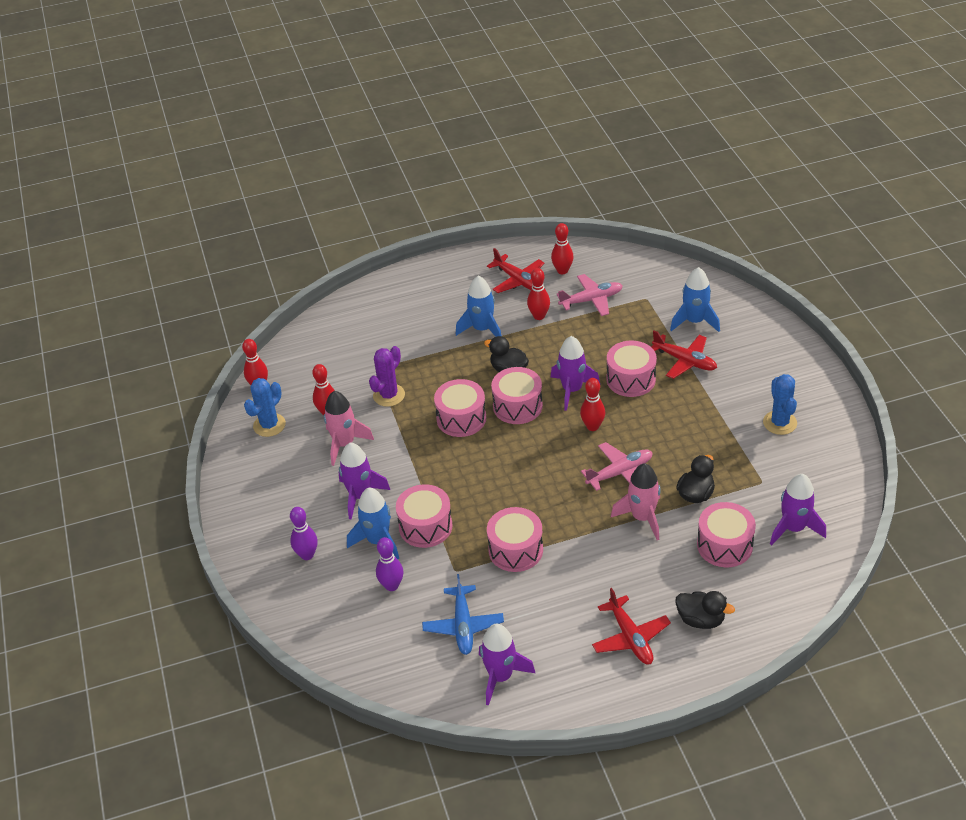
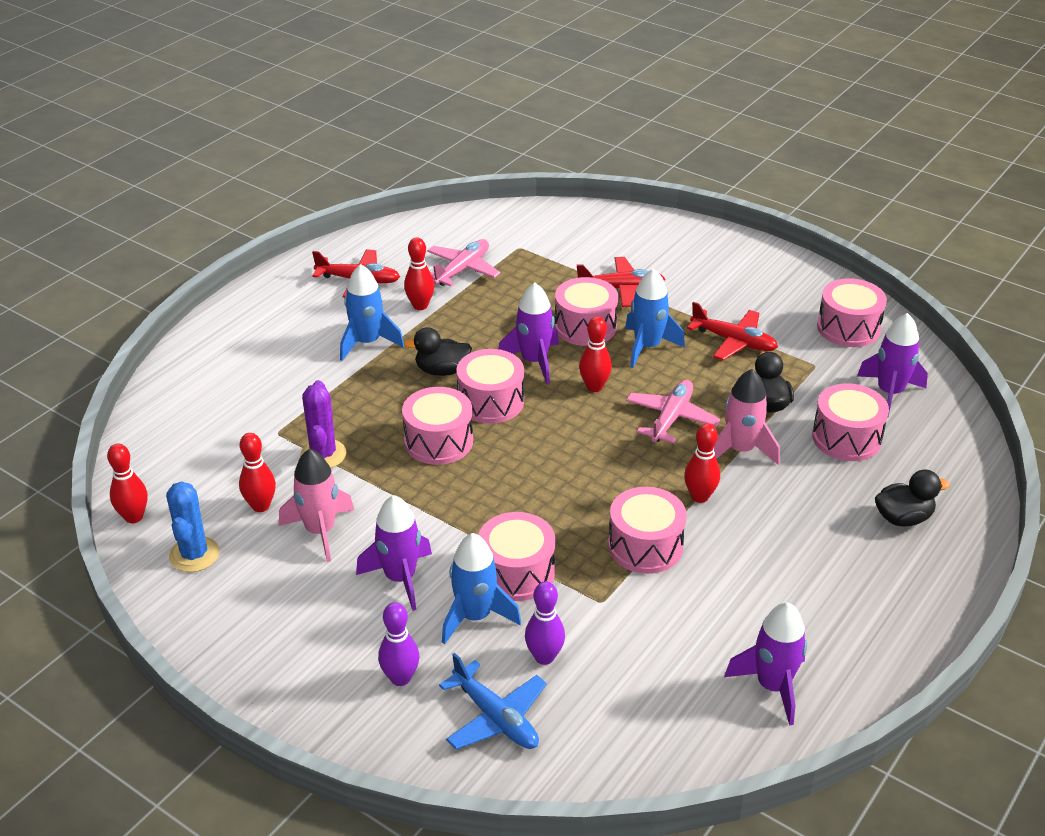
camera: 40 degrees left, 5 degrees down
(463, 626) = (673, 655): blue plane -> blue plane (496, 718)
(562, 271) = (400, 254): red bowling pin -> red bowling pin (699, 496)
(630, 637) = (858, 571): red plane -> red plane (734, 341)
(694, 321) = (591, 250): blue rocket -> blue rocket (647, 347)
(780, 423) = (772, 306): blue cactus -> none
(819, 465) = (848, 328): none -> pink drum

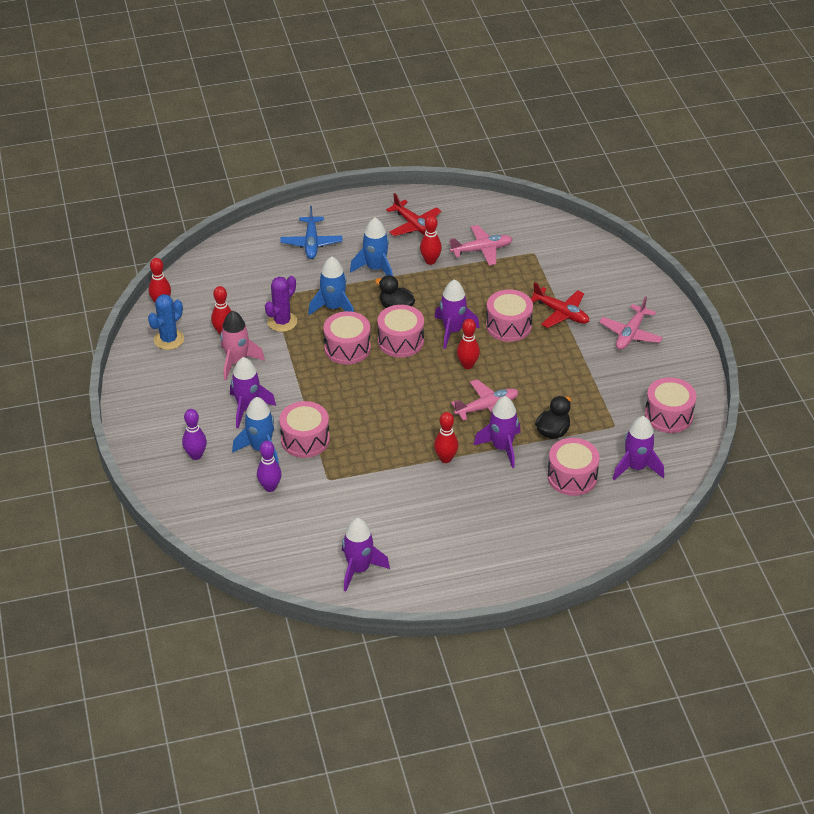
camera: 40 degrees right, 5 degrees up
(496, 718) = (216, 499): blue plane -> blue plane (311, 243)
(645, 546) = (384, 466): pink drum -> none
(647, 347) = (529, 358): blue rocket -> blue rocket (333, 308)
(711, 274) = (630, 334): none -> pink plane
(734, 341) = (585, 384): red plane -> none
(740, 450) = (502, 448): pink rocket -> purple rocket
(903, 518) = (541, 537): black duck -> none

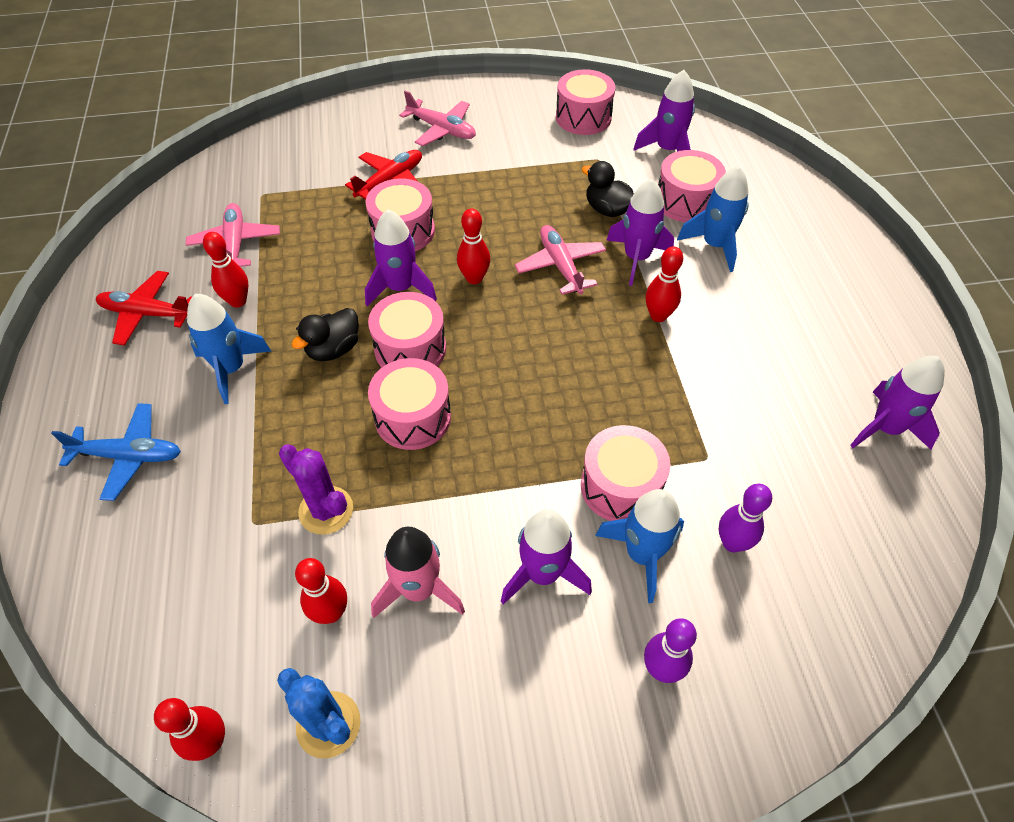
camera: 85 degrees left, 10 degrees up
(333, 308) = (310, 431): blue rocket -> blue rocket (714, 245)
(414, 226) = (147, 314): red plane -> red plane turned 135 degrees counterclockwise

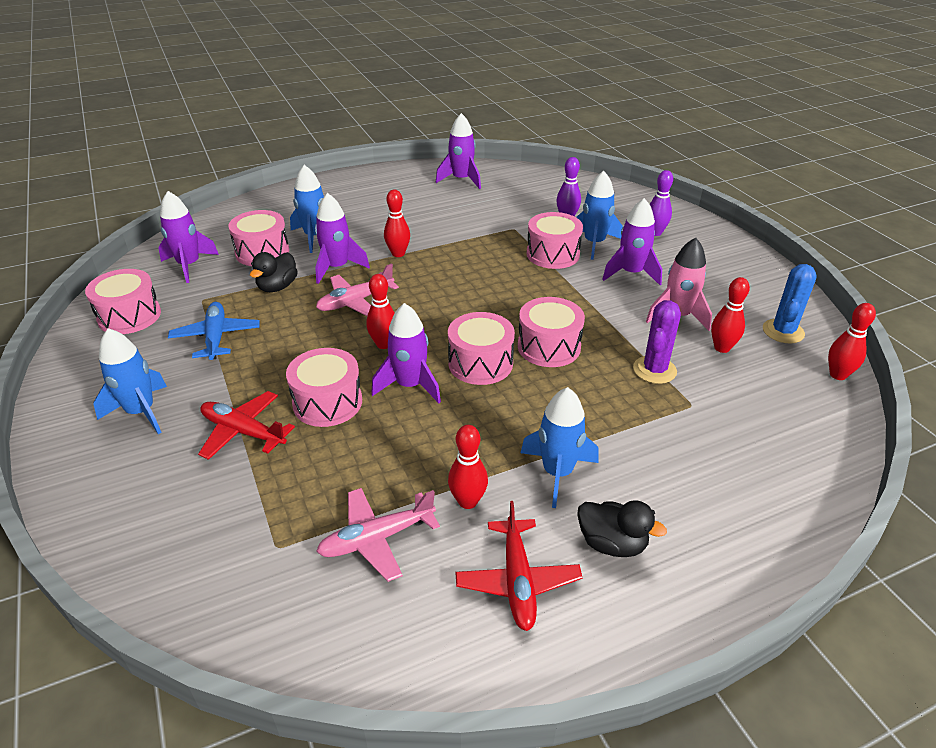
camera: 105 degrees left, 15 degrees down
(129, 456) = (691, 510): blue plane -> blue plane (216, 337)
(333, 349) = (501, 409): black duck -> black duck (612, 543)
(442, 129) = (141, 412): pink plane -> blue rocket

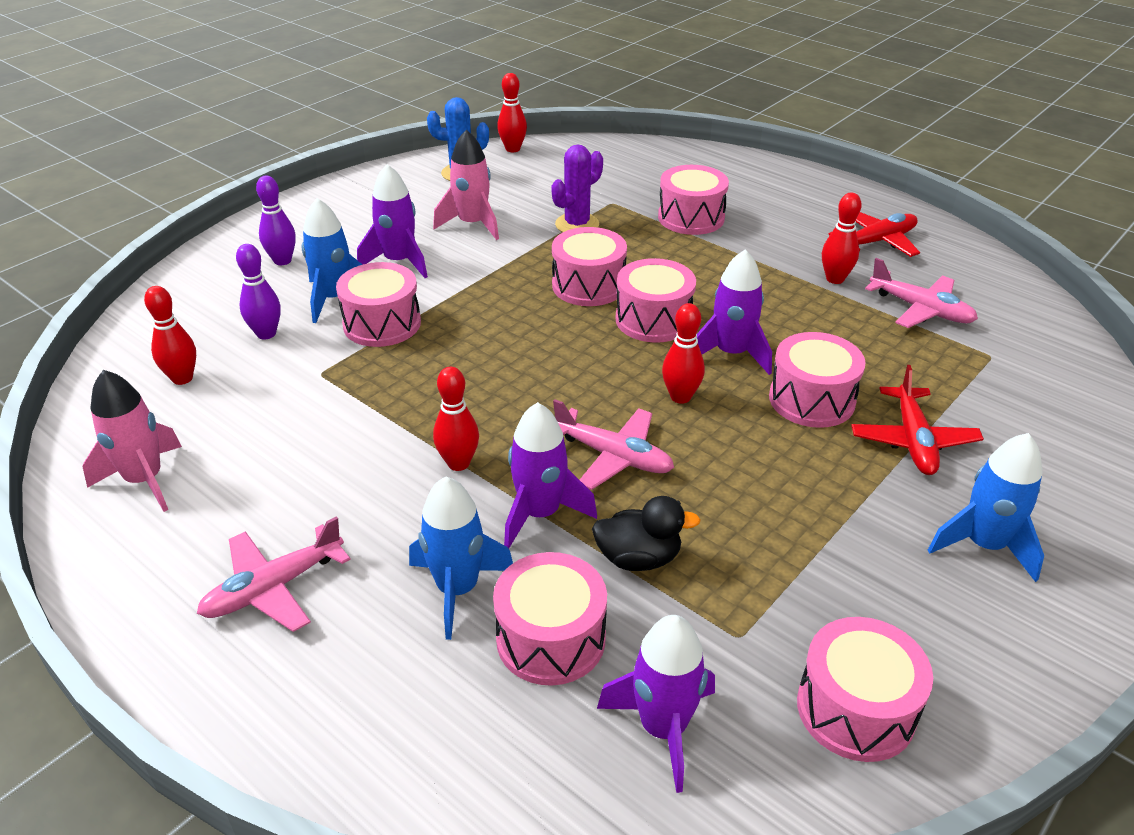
camera: 115 degrees left, 0 degrees up
(216, 337) = (802, 559): blue plane -> none
(363, 199) = (273, 588): none -> pink plane
(461, 180) = (144, 480): purple rocket -> pink rocket
(557, 473) = (758, 247): blue rocket -> none
(612, 543) = (801, 214): black duck -> none
(638, 448) = (691, 218): none -> pink drum
(654, 370) = (577, 224): purple cactus -> purple cactus turned 45 degrees counterclockwise
(722, 348) = (512, 198): red bowling pin -> red bowling pin (182, 378)

